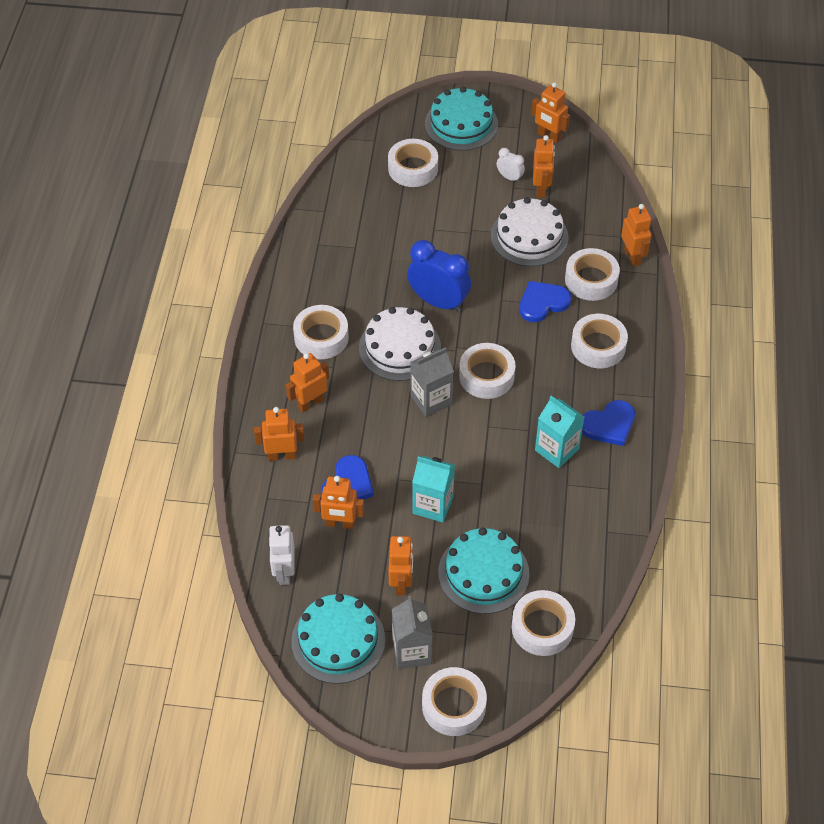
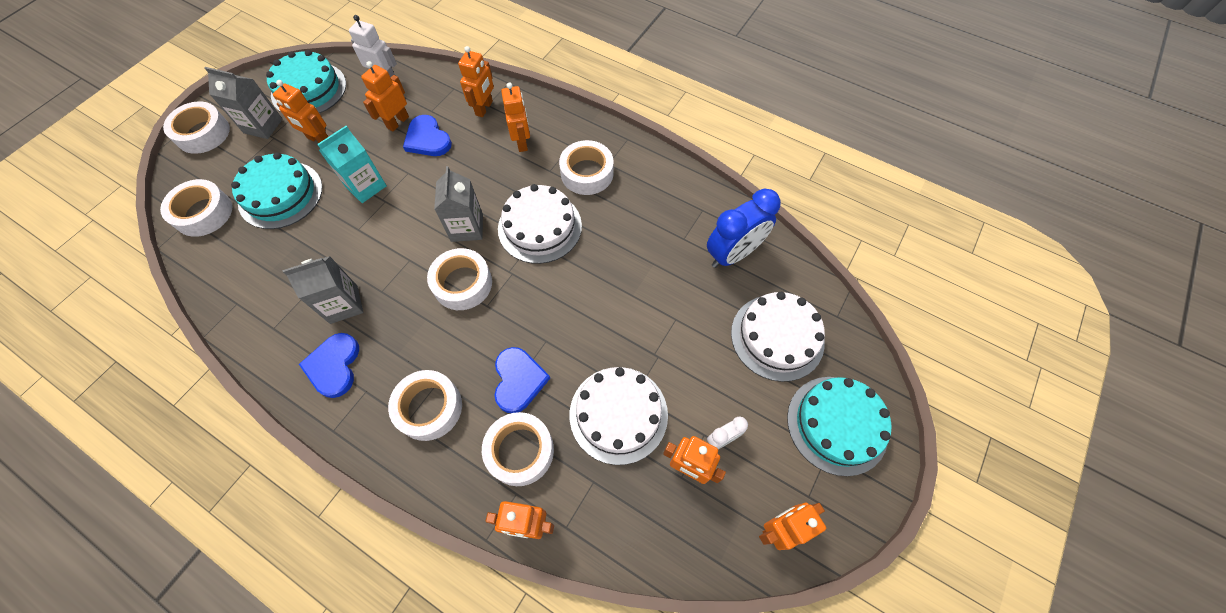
camera: 115 degrees right, 10 degrees up
(413, 168) = (777, 337): white tape -> white cake
(438, 302) = (575, 281): blue clock -> blue clock (733, 254)
(556, 450) = (344, 304): turquoise carton -> grey carton

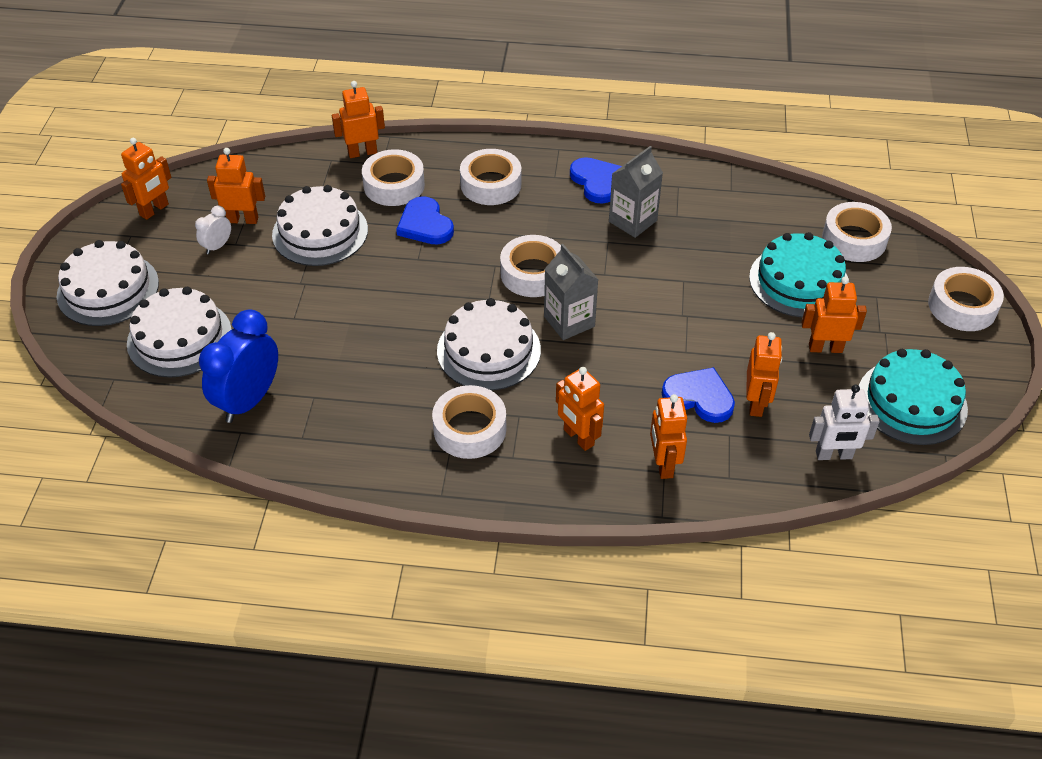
camera: 155 degrees right, 15 degrees down
(263, 126) = (908, 339): grey carton -> none
(366, 186) = (718, 321): turquoise carton -> none
(837, 424) = (108, 289): turquoise cake -> white cake

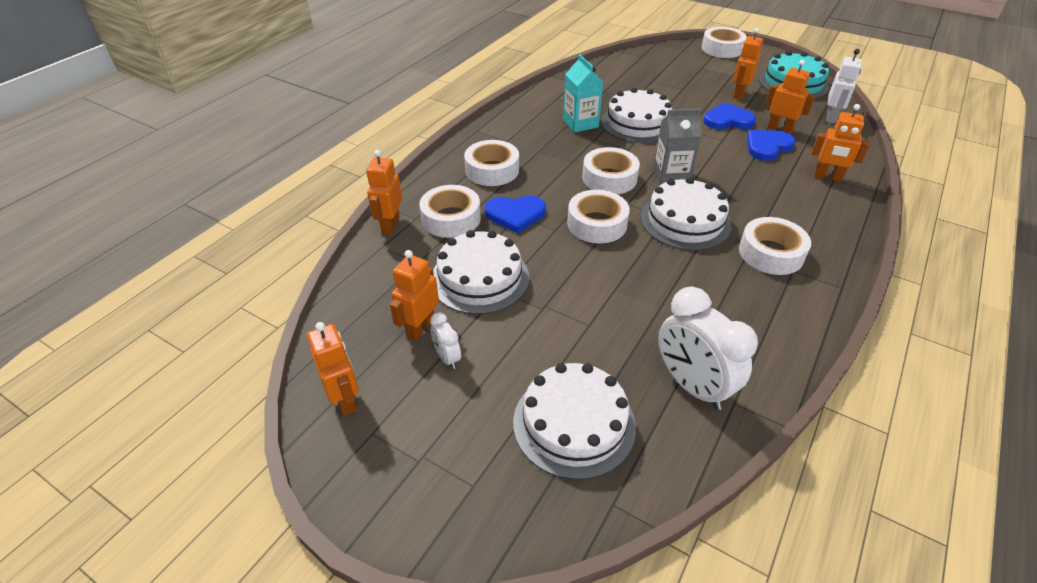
camera: 65 degrees left, 5 degrees down
(108, 289) = (453, 477): white cake -> white cake (637, 123)
(248, 400) = (692, 386): blue clock -> white clock
(578, 437) = (793, 204): orange robot -> none
(597, 182) = (527, 125): blue heart -> blue heart (727, 120)
(632, 221) = (580, 123): grey carton -> turquoise carton
(799, 281) = (676, 85): turquoise cake -> none
(854, 239) = (649, 60): white tape -> white tape (597, 224)

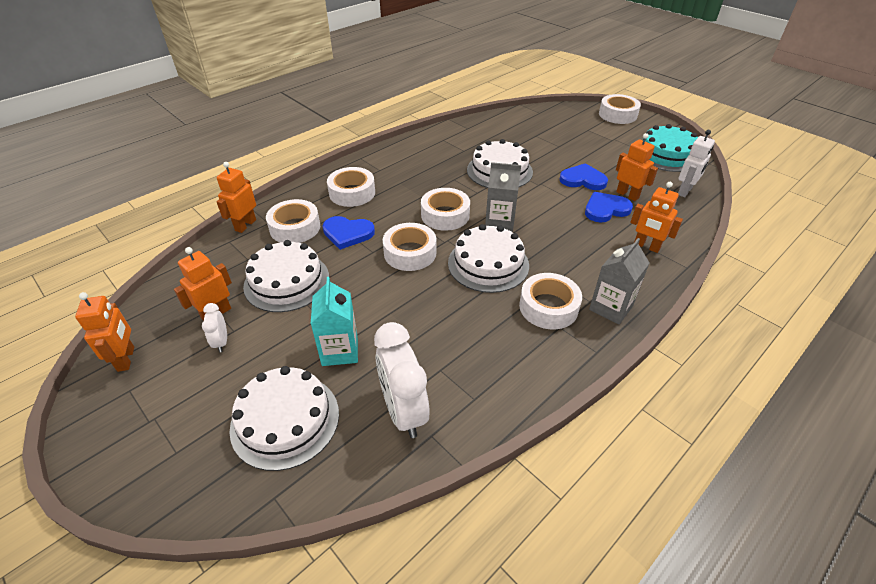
camera: 15 degrees right, 0 degrees up
(580, 123) = (449, 164): turquoise carton -> turquoise carton (340, 350)
(739, 94) = (608, 158): orange robot -> none
(829, 242) = (611, 308): none -> grey carton

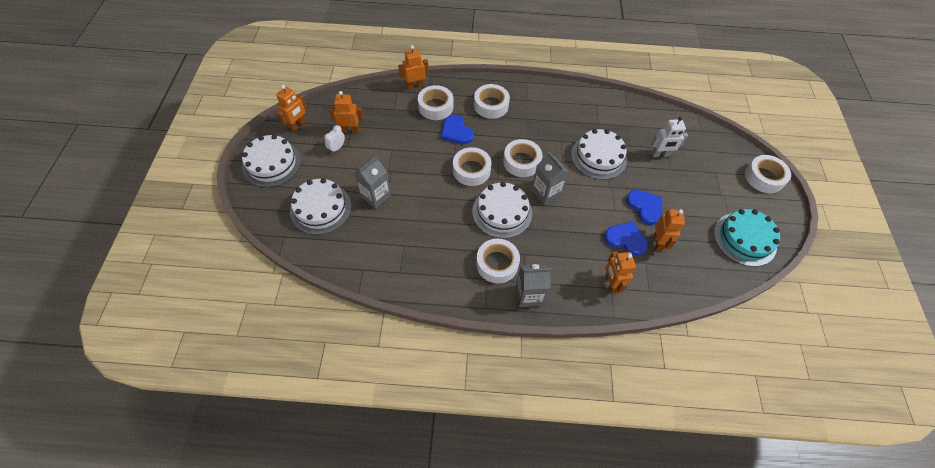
camera: 45 degrees right, 15 degrees up
(287, 281) = (396, 137): white cake -> white cake (272, 163)
(340, 350) = (376, 196): turquoise carton -> grey carton
(403, 411) = (366, 249): white clock -> none
(685, 191) = (706, 274): white robot -> white robot (660, 154)

